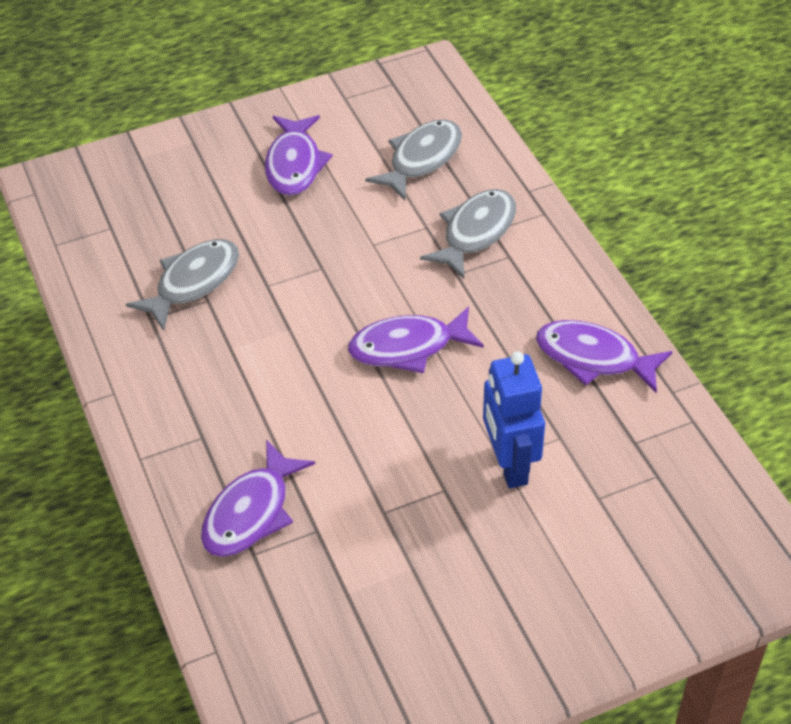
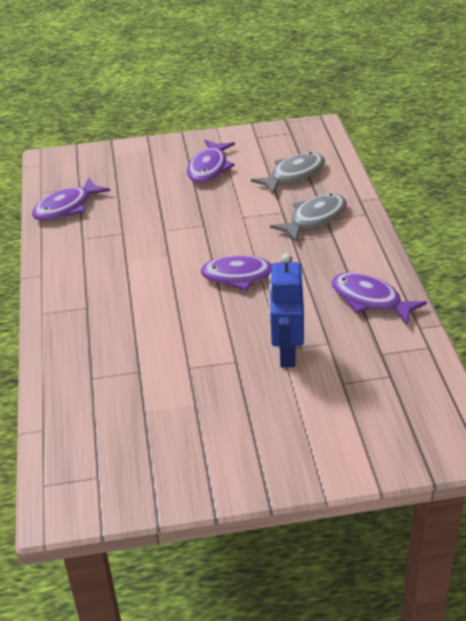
camera: 15 degrees right, 10 degrees down
(193, 282) = (117, 223): grey fish -> none
(251, 512) = (100, 354): purple fish -> purple fish (66, 207)

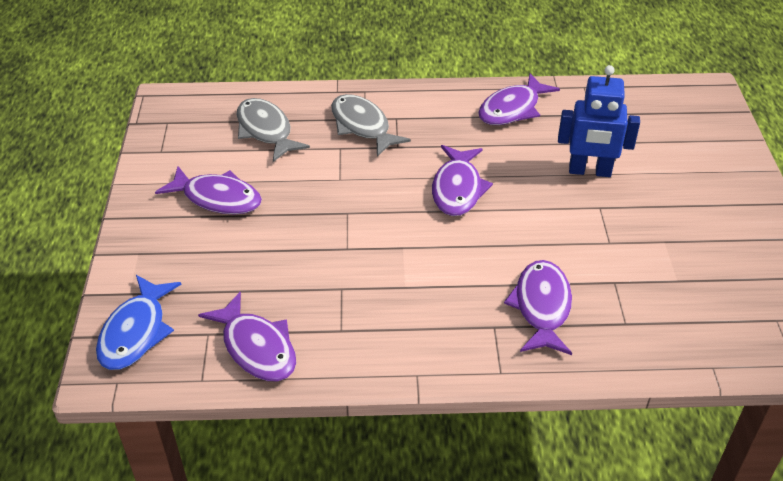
camera: 85 degrees left, 5 degrees up
(79, 163) = (136, 332): none -> blue fish
(107, 330) = (541, 307): none -> purple fish

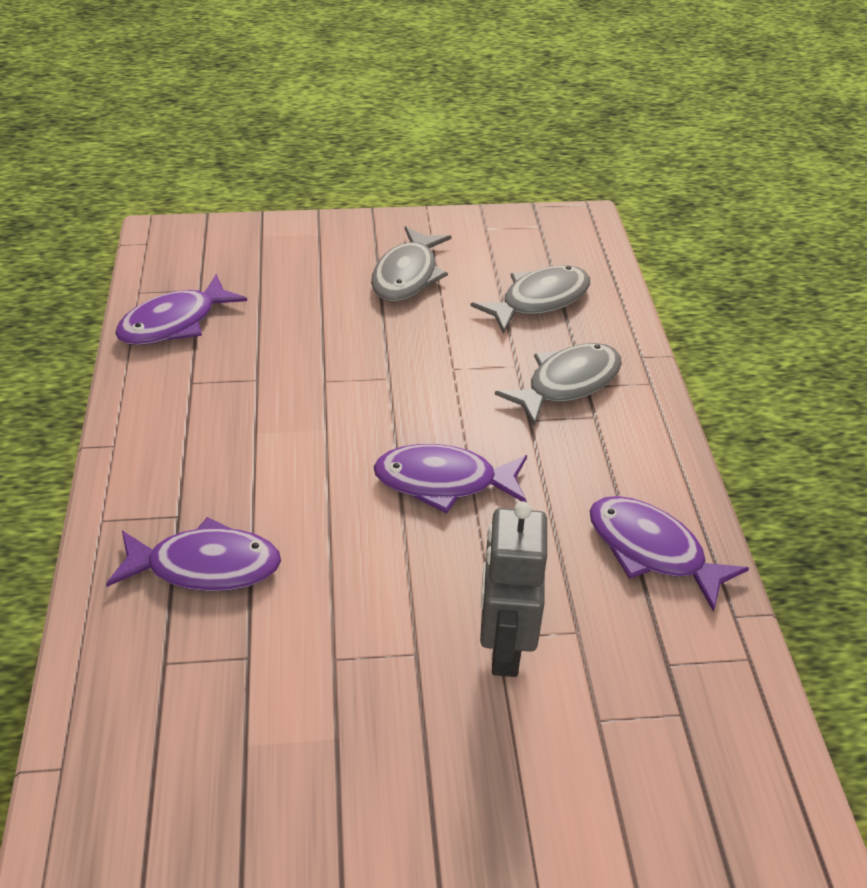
camera: 85 degrees right, 0 degrees up
(136, 332) = (207, 246): blue fish -> none
(217, 198) = (407, 275): purple fish -> grey fish
(589, 171) = (504, 646): blue robot -> grey robot

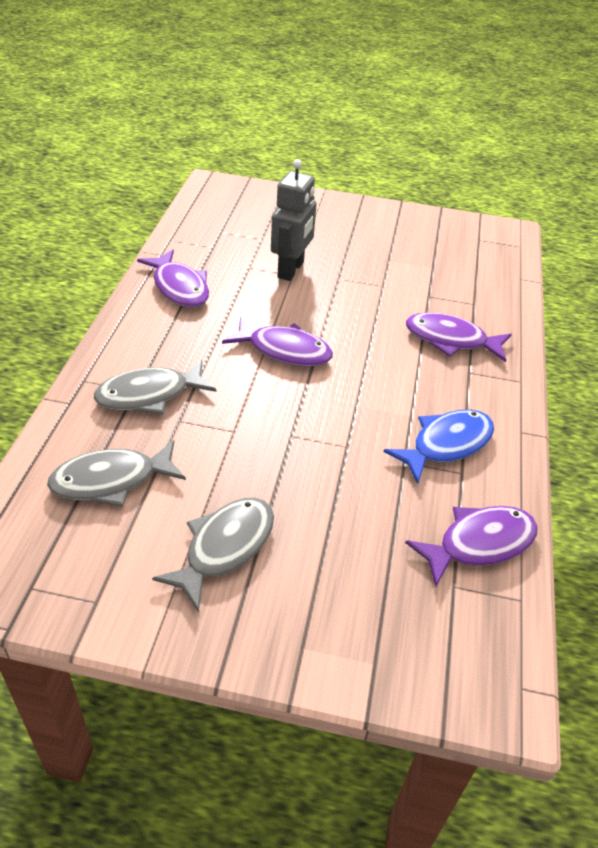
camera: 165 degrees left, 0 degrees up
(209, 407) = (446, 444): none -> blue fish

